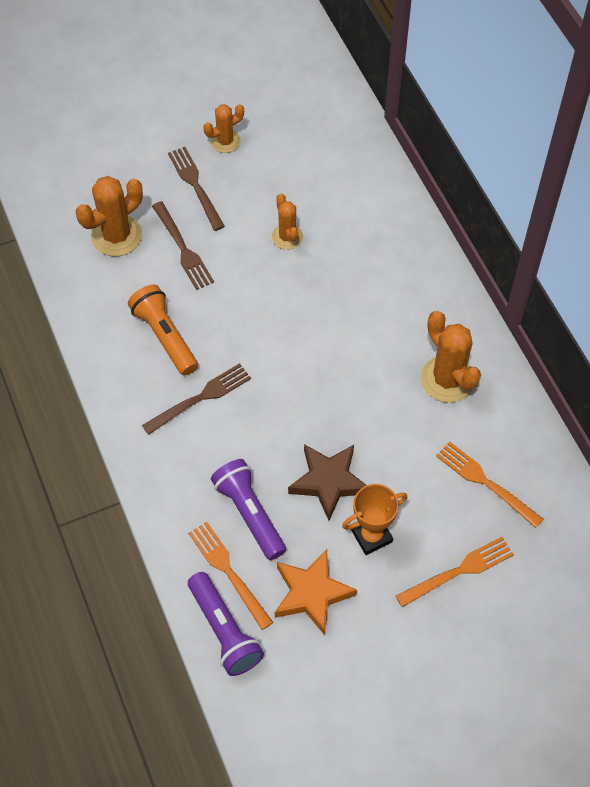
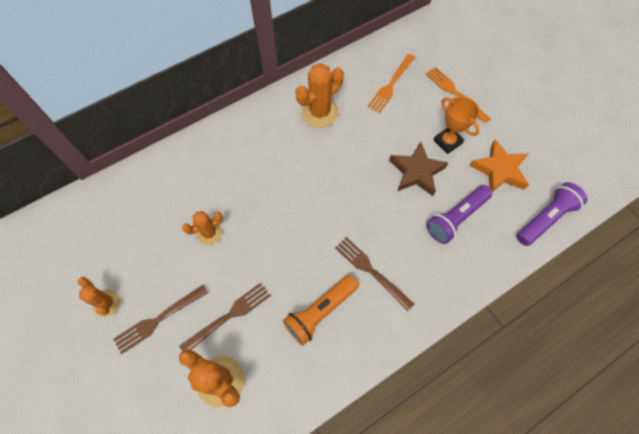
camera: 100 degrees left, 5 degrees up
(228, 571) = (503, 224): orange fork -> none

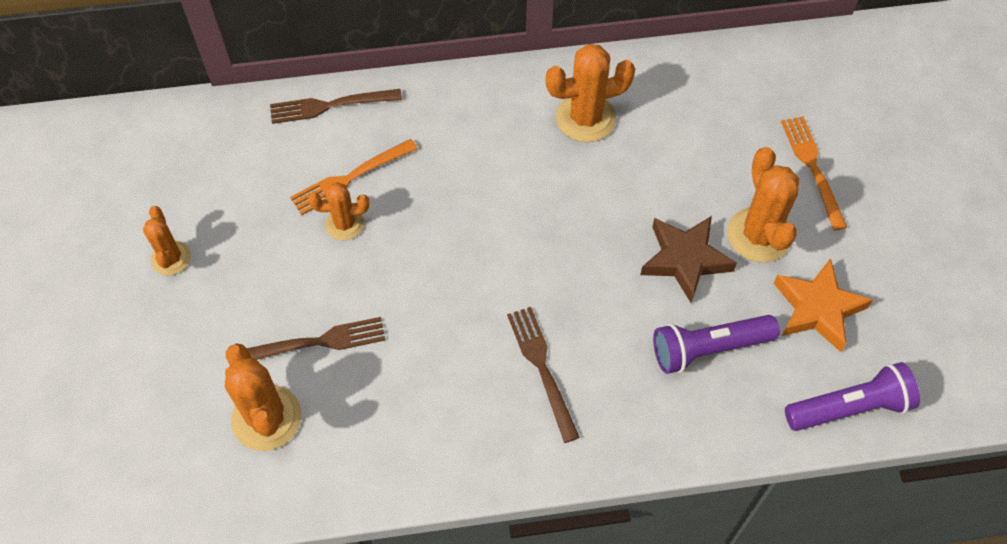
camera: 25 degrees right, 5 degrees down
(158, 320) = (225, 307): brown fork -> brown fork (329, 106)
(320, 312) = (442, 390): orange flashlight -> none
(391, 85) = (716, 118): orange fork -> orange fork (350, 178)
(447, 142) = (759, 235): orange trophy -> orange cactus

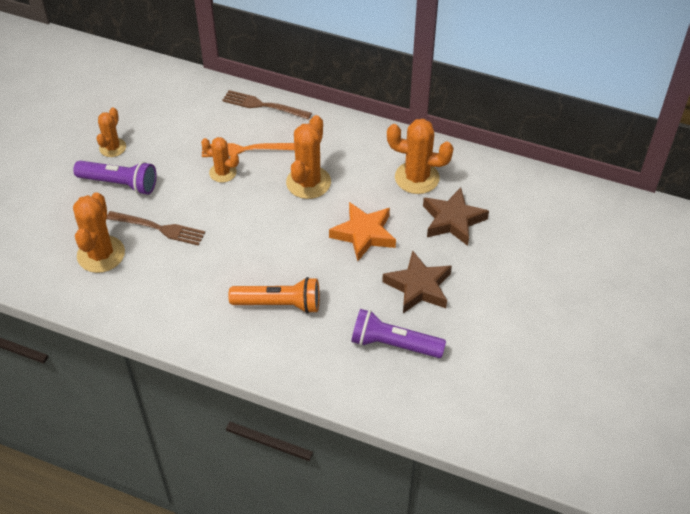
camera: 30 degrees right, 10 degrees down
(541, 367) = (279, 304): brown fork -> orange flashlight
(664, 154) = (453, 220): none -> brown star
(759, 235) = (480, 295): orange cactus -> orange cactus (308, 182)
(812, 167) = (550, 272): orange fork -> none
(817, 309) = (486, 356): orange star -> orange star (364, 234)
(850, 407) = (462, 424): purple flashlight -> purple flashlight (119, 184)

